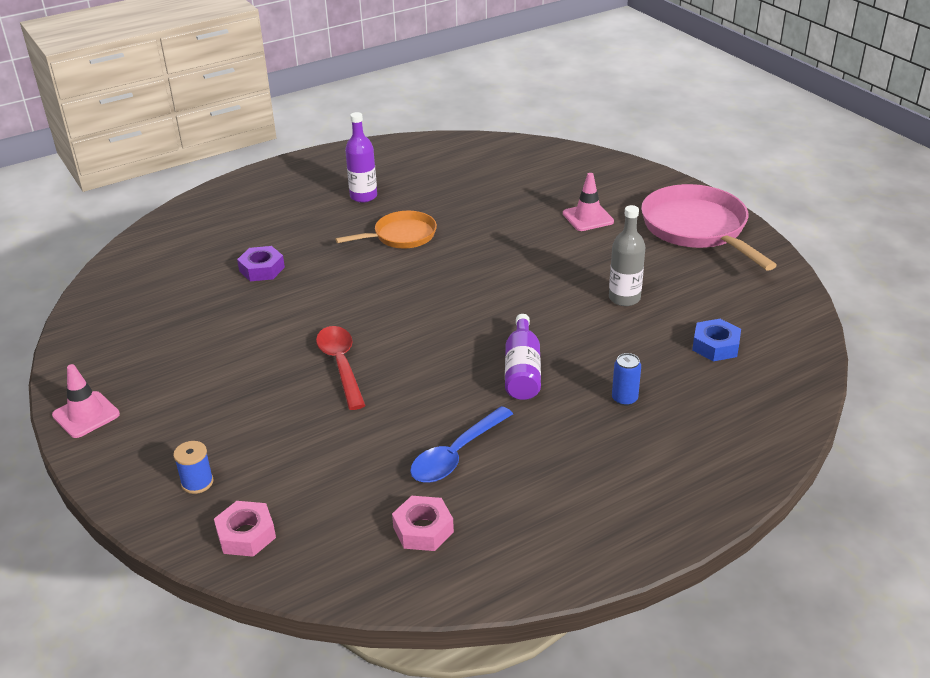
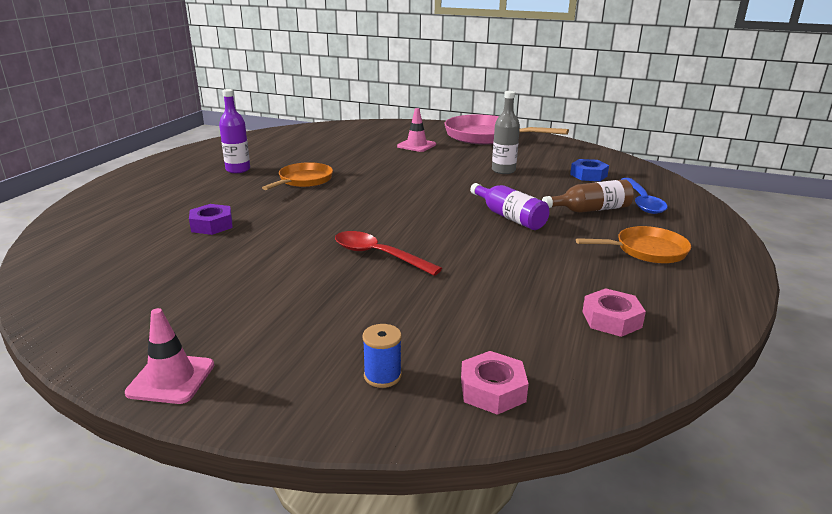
camera: 40 degrees left, 10 degrees down
(456, 455) = (551, 271): blue spoon -> blue spoon (642, 202)
(587, 478) = (646, 251): none -> orange pan
(624, 399) = (590, 210): blue can -> brown bottle

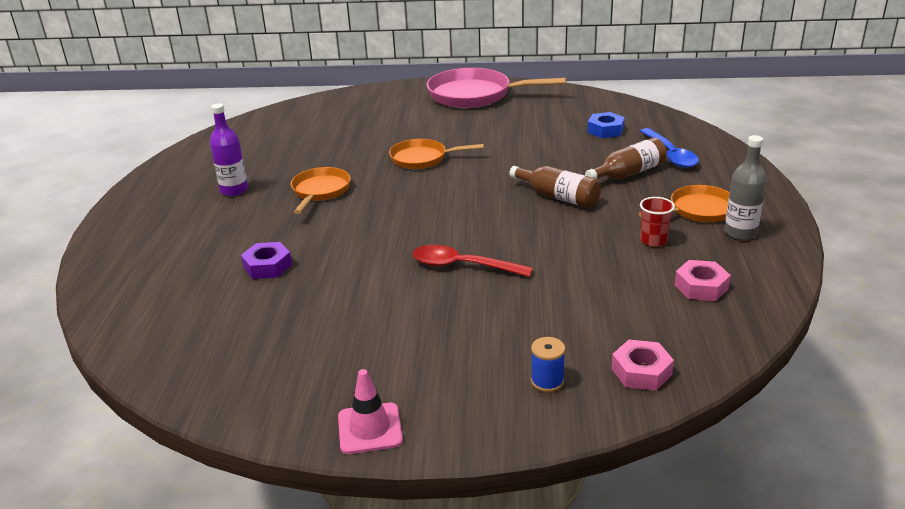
camera: 15 degrees left, 5 degrees up
(407, 171) = (422, 158): none -> orange pan
(416, 145) = (408, 121): pink traffic cone -> none
(503, 170) = (519, 139): grey bottle -> grey bottle (740, 233)
(509, 217) = (558, 197): purple bottle -> brown bottle
(583, 268) = (653, 240): none -> red cup

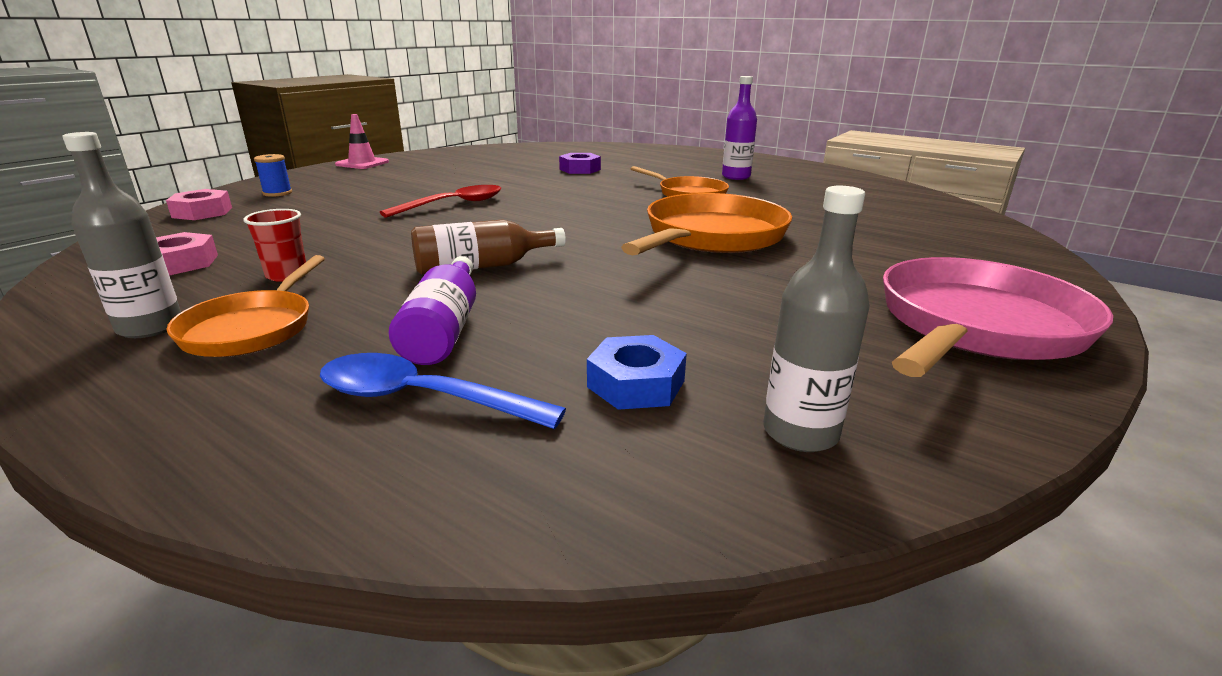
camera: 120 degrees right, 5 degrees down
(422, 158) = (711, 237): orange pan -> orange pan, size x1.70
(594, 106) = (800, 432): none -> grey bottle
(628, 173) = (444, 329): brown bottle -> purple bottle

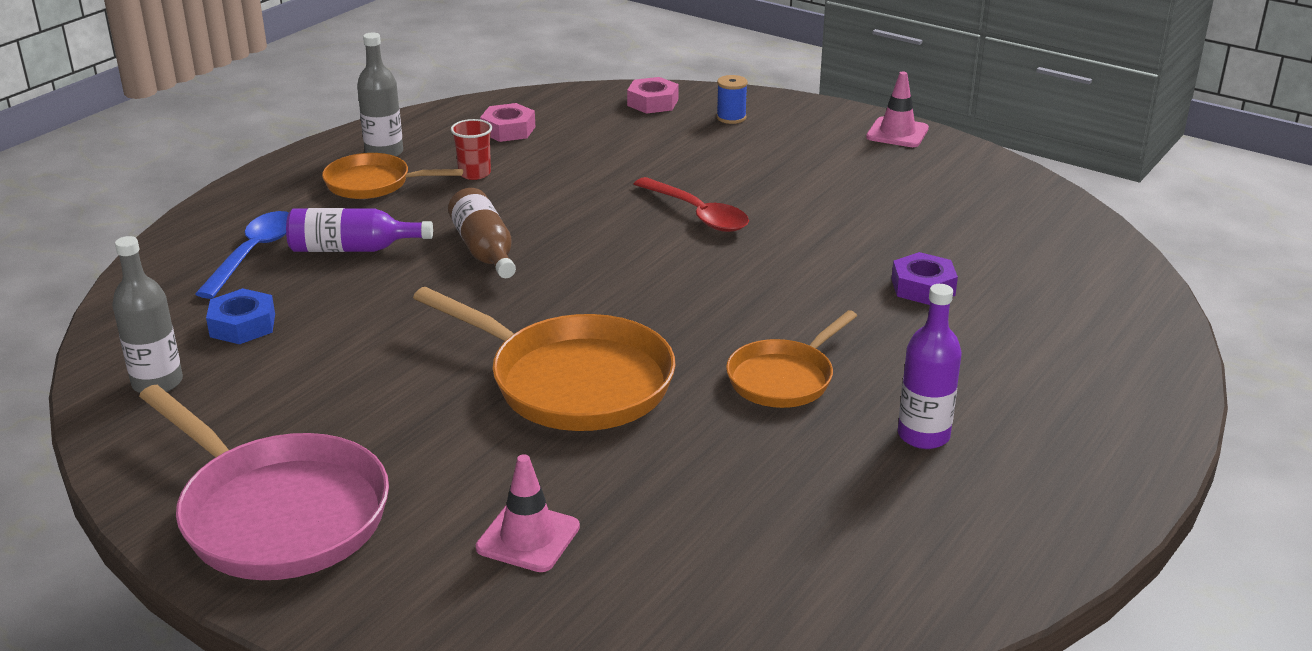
camera: 90 degrees right, 5 degrees up
(907, 246) = (528, 537): none -> pink traffic cone

